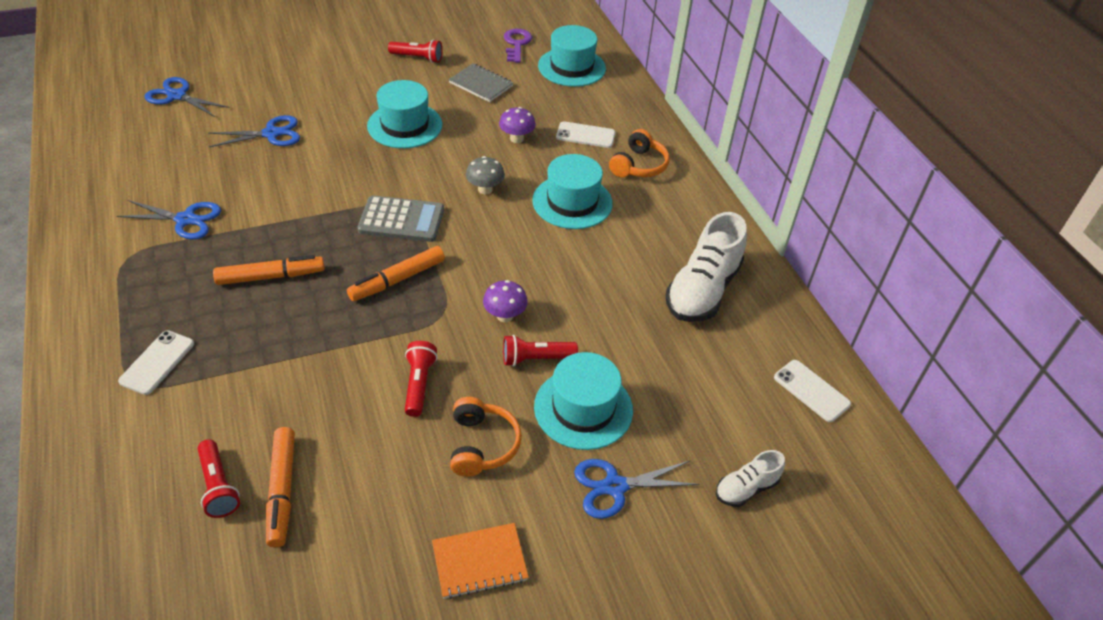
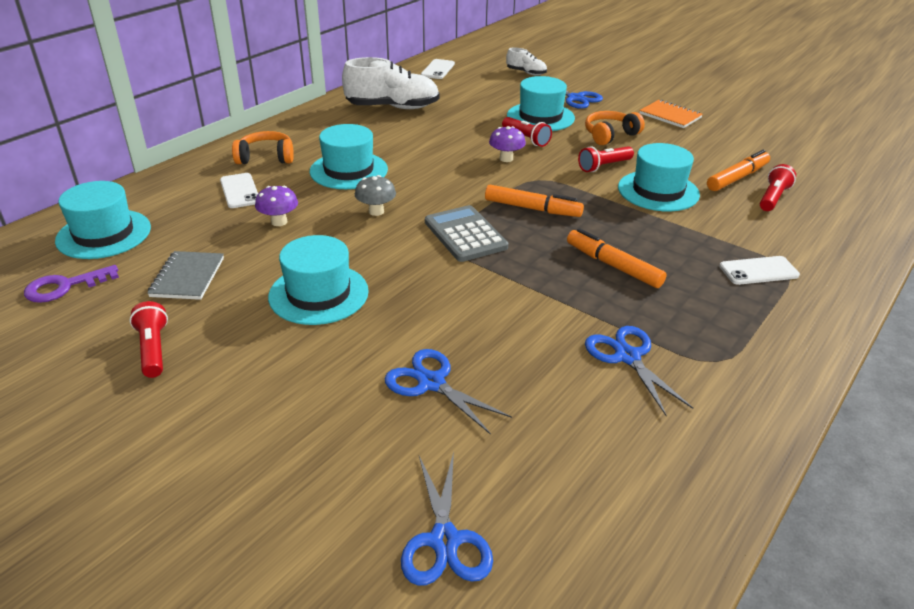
camera: 120 degrees left, 10 degrees down
(332, 393) = (658, 191): none -> turquoise hat

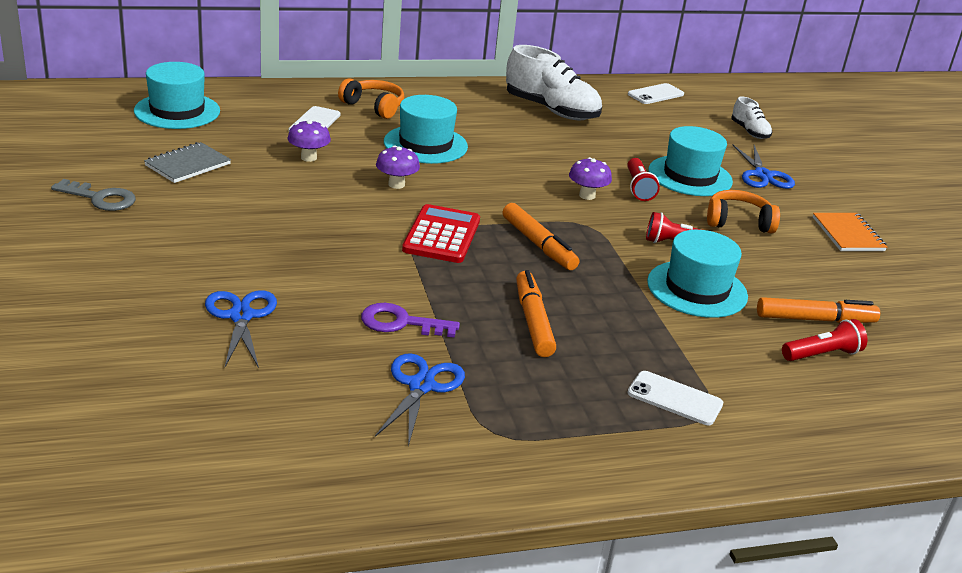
camera: 35 degrees right, 5 degrees down
(64, 287) = (105, 134): purple key -> purple key (401, 323)
(153, 349) = (100, 198): red flashlight -> grey key
(318, 294) = (258, 219): turquoise hat -> none
(376, 211) = (396, 184): grey mushroom -> purple mushroom
(444, 540) = (97, 405): blue scissors -> none
(465, 234) = (441, 235): grey calculator -> red calculator

